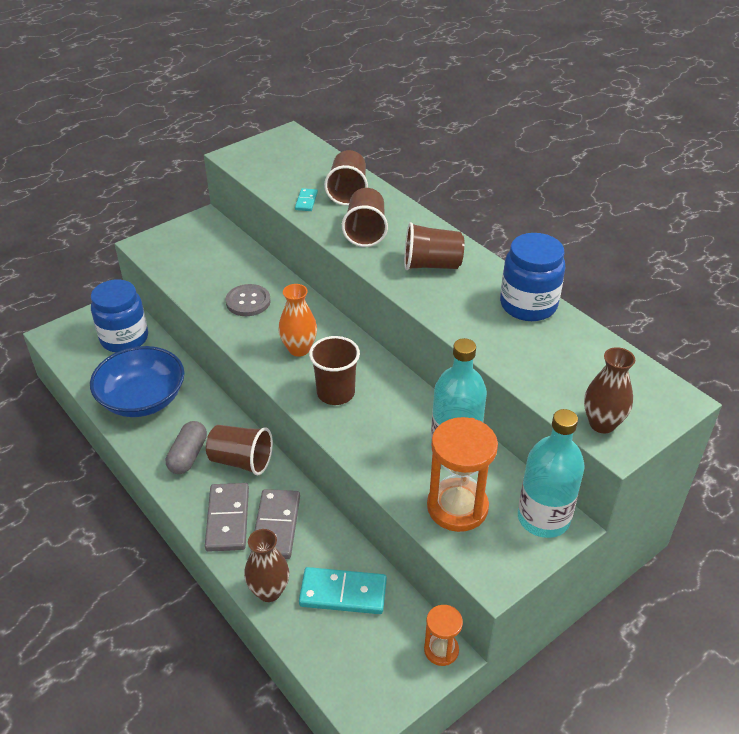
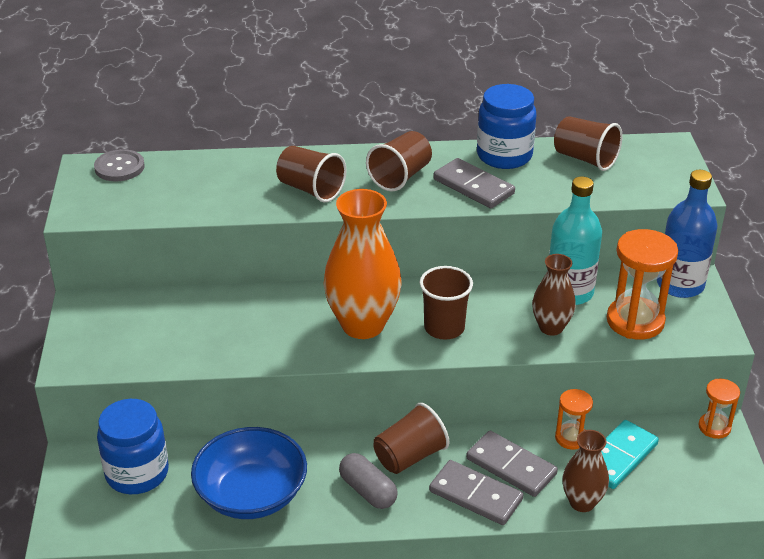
camera: 55 degrees left, 5 degrees down
(248, 302) = (257, 329): grey button -> grey button (119, 167)
(299, 349) = (363, 325): orange vase -> orange vase, size x1.79
(306, 201) = (219, 202): turquoise domino -> none
(340, 550) = (571, 438): none -> orange hourglass
(348, 192) = (236, 173): brown cup -> brown cup (585, 159)
(462, 307) = (473, 187): none -> grey domino
(543, 518) = (680, 285): turquoise bottle -> blue bottle
(602, 424) = (666, 187): brown vase -> brown vase (551, 327)

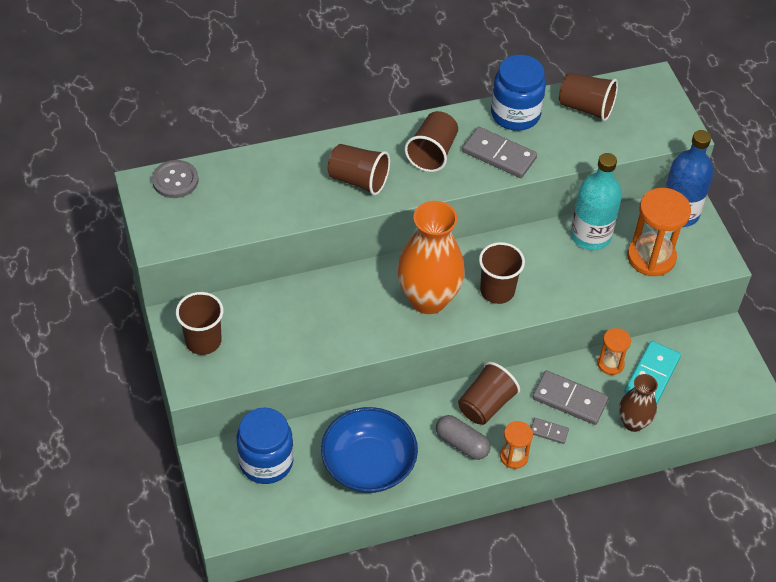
camera: 15 degrees left, 15 degrees up
(100, 328) = (203, 341): none -> brown cup
(476, 495) = (549, 431): grey domino -> grey domino, size x0.52
(551, 327) = (584, 275): brown vase -> none
(714, 427) = (720, 333): orange hourglass -> orange hourglass (514, 456)

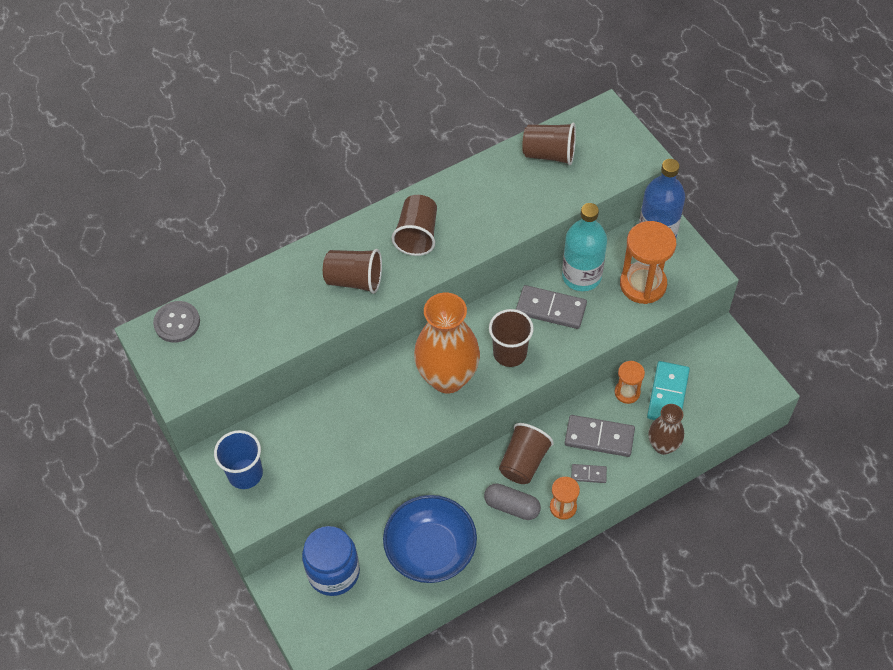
camera: 10 degrees left, 5 degrees up
(203, 341) = (245, 474): brown cup -> blue cup
(499, 155) = (481, 222): grey domino -> grey domino (551, 309)
(515, 114) = (485, 176): blue jar -> none

